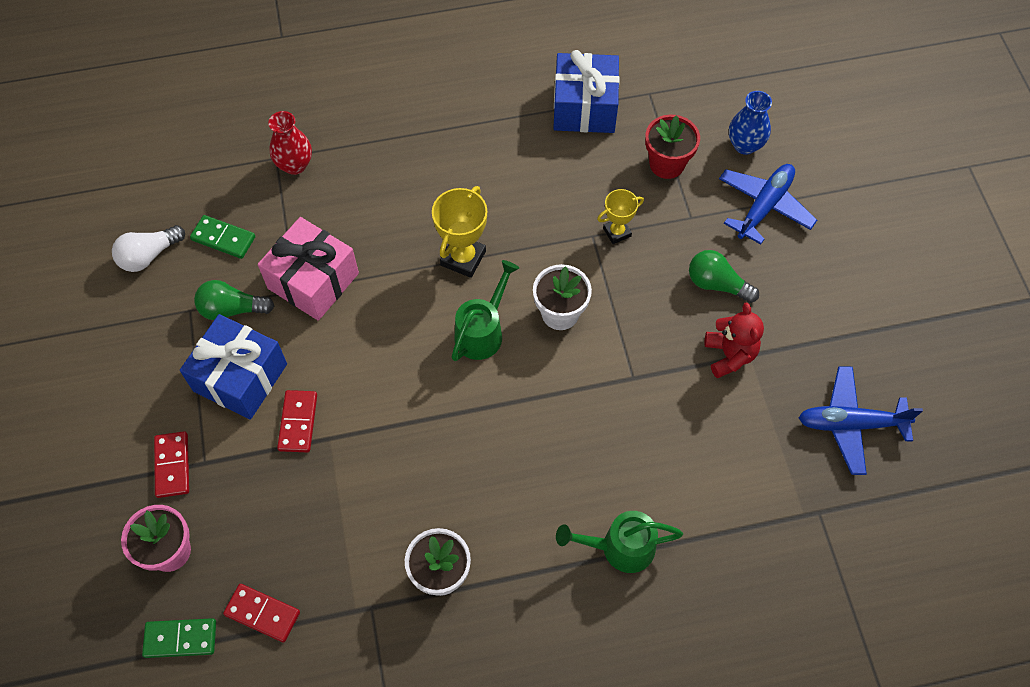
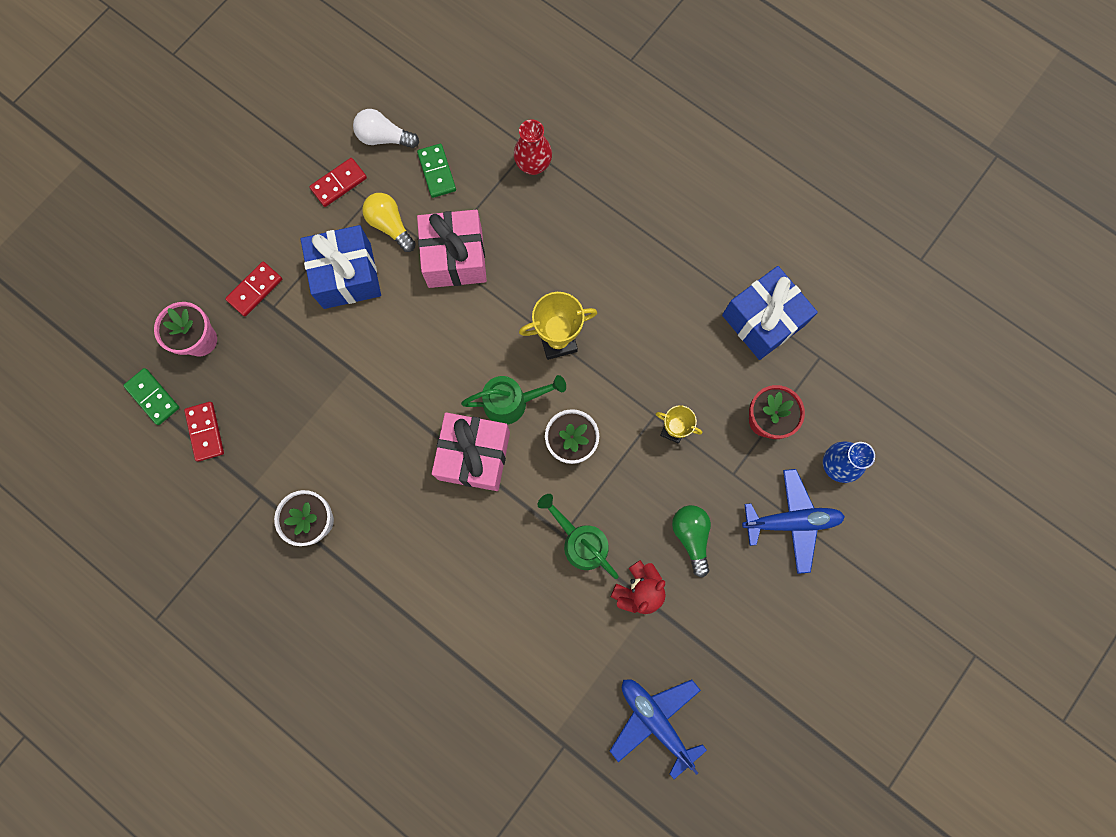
camera: 50 degrees right, 15 degrees up
(232, 309) = (390, 226): green light bulb -> yellow light bulb
(298, 422) = (346, 340): red domino -> red domino (339, 184)
(502, 395) = (474, 456): none -> pink gift
(619, 548) = (427, 624): green watering can -> green watering can (580, 541)

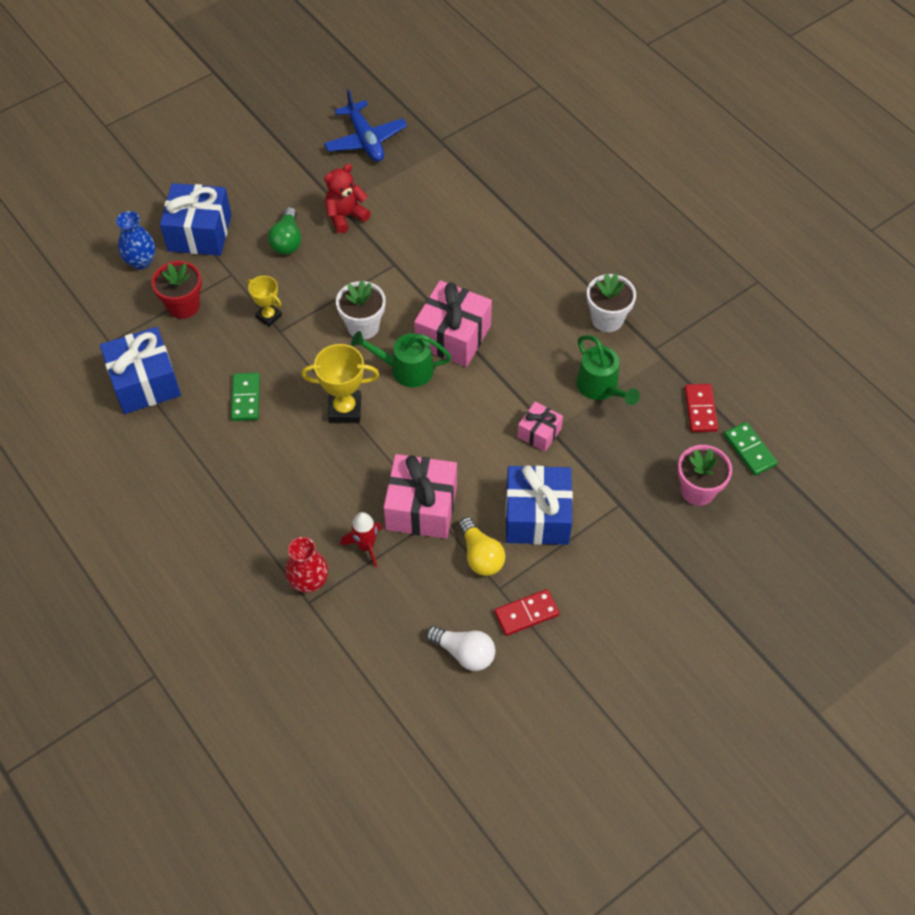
camera: 165 degrees left, 20 degrees down
(255, 290) = (635, 525): red domino -> none
(362, 363) = (539, 433): none -> pink gift
(436, 172) = (416, 600): green domino -> green domino (246, 398)
(494, 209) = (366, 546): none -> red rocket
(580, 541) = (381, 257): green watering can -> green watering can (601, 388)
(791, 521) = (199, 233): blue plane -> blue gift

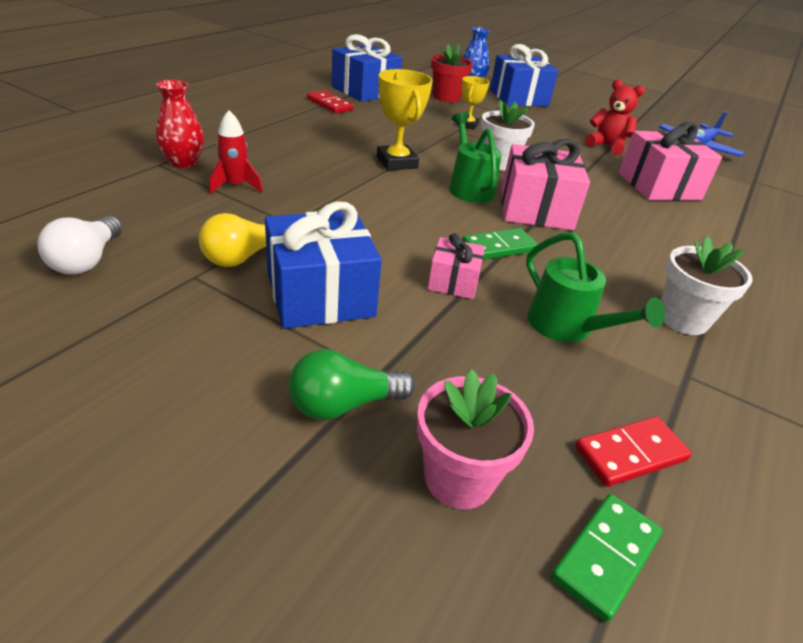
camera: 65 degrees right, 20 degrees down
(246, 398) = (377, 123): green domino -> green domino (499, 247)
(287, 240) = (551, 126): green light bulb -> green light bulb (344, 404)
(421, 507) = (298, 212): pink gift -> pink gift (659, 186)
(526, 613) = (153, 304): red domino -> red domino (329, 104)
(601, 388) = (568, 328): green watering can -> green watering can turned 75 degrees counterclockwise

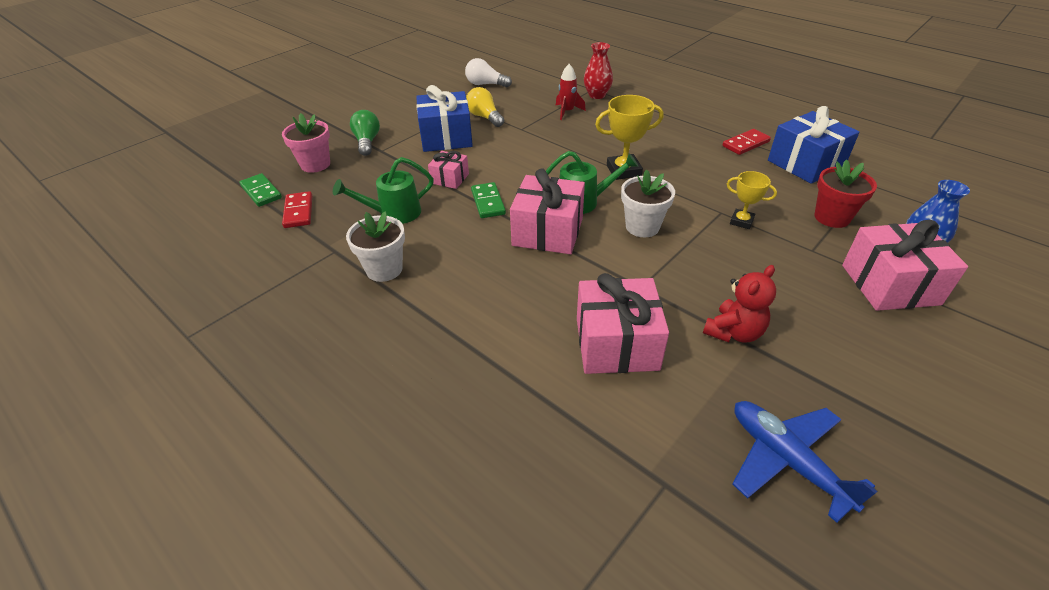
camera: 105 degrees right, 5 degrees up
(518, 98) = (890, 284): blue gift -> pink gift

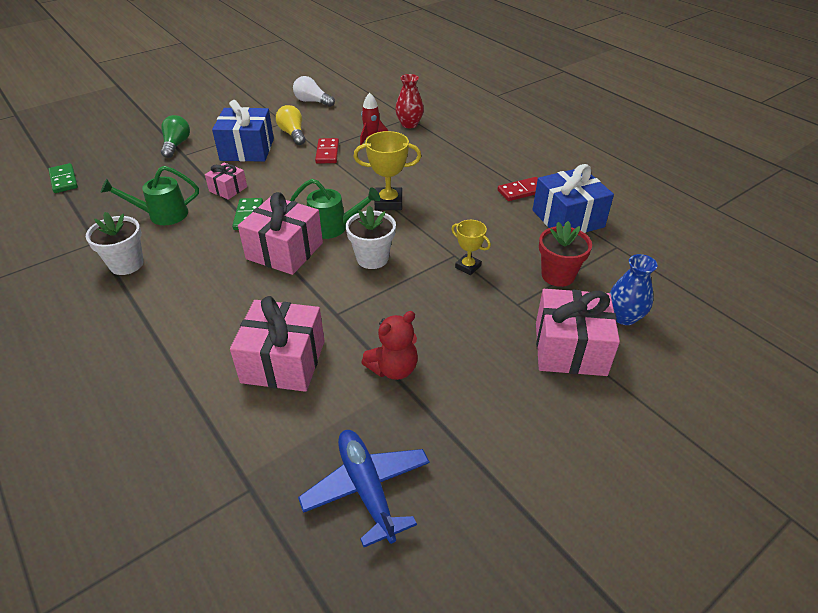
camera: 10 degrees right, 0 degrees up
(298, 212) = (84, 202): red domino -> red domino (327, 153)
(315, 164) = (121, 161): pink flower pot -> none

